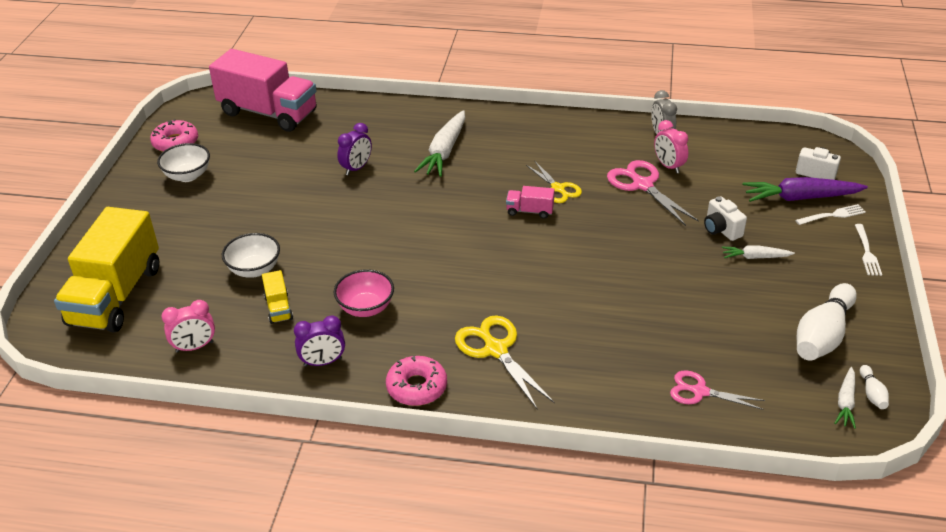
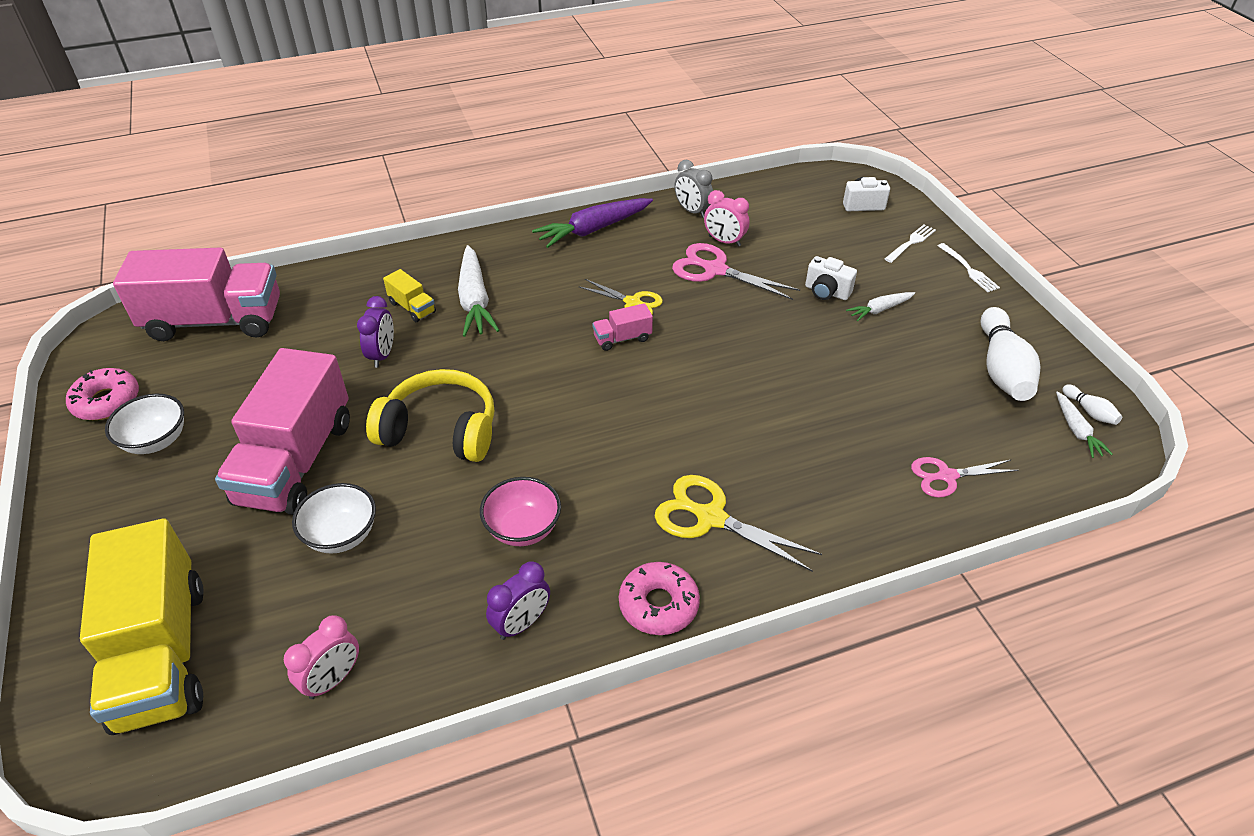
camera: 30 degrees left, 5 degrees up
(258, 216) = (296, 461): none -> pink truck
(278, 308) = (411, 574): yellow truck -> yellow truck (412, 307)
(359, 229) = (440, 430): none -> yellow headphones
(800, 198) = (870, 234): purple carrot -> purple carrot (594, 229)

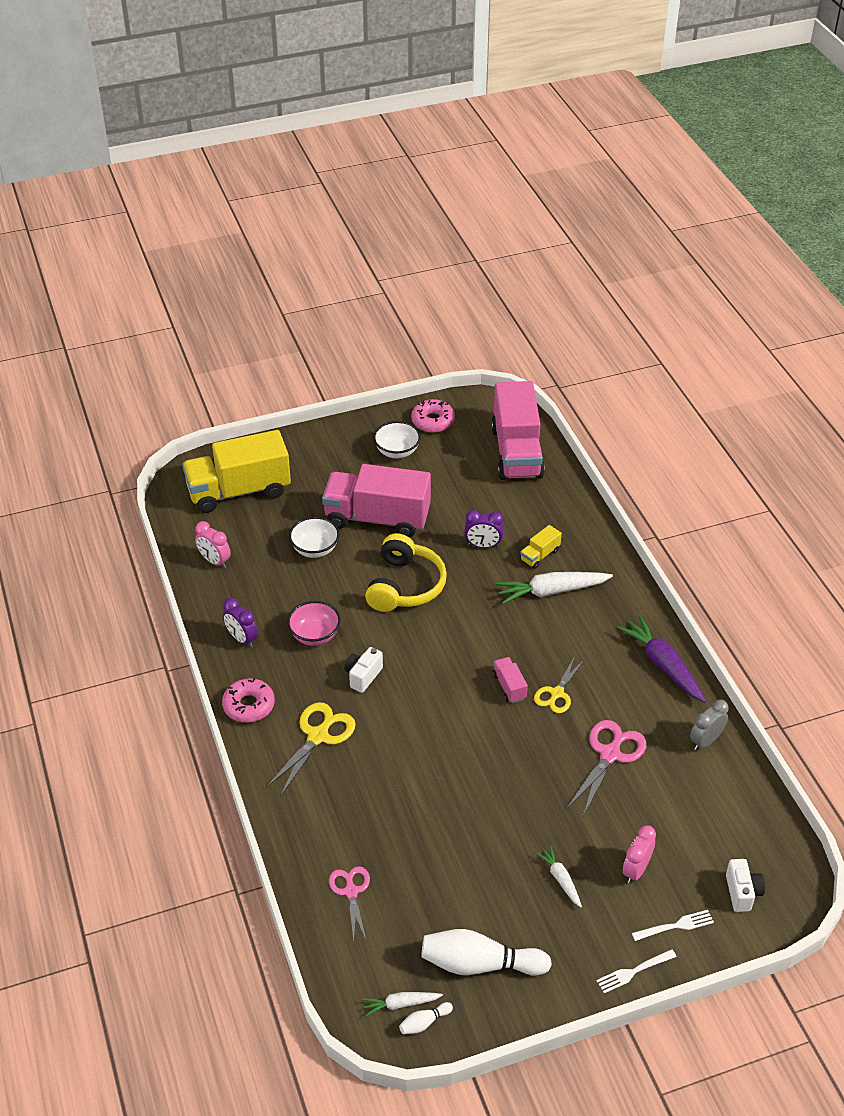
camera: 90 degrees right, 0 degrees up
(724, 241) = (657, 764): pink clock -> pink clock (636, 870)
(826, 292) = (584, 839): white camera -> white camera (363, 676)
(911, 243) = (675, 926): white fork -> white fork turned 60 degrees counterclockwise

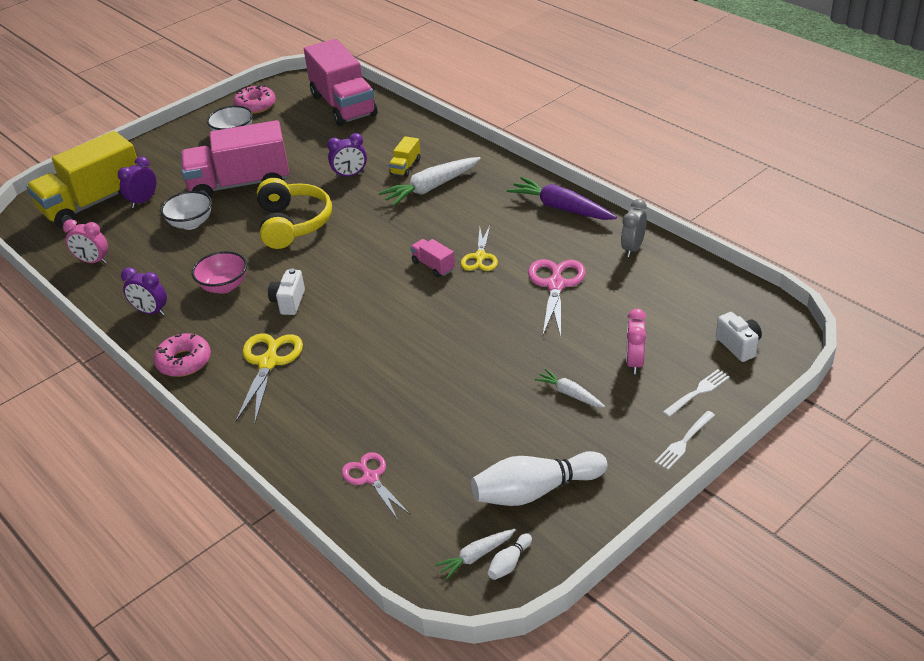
camera: 20 degrees left, 5 degrees down
(283, 505) = (143, 201): none -> purple clock

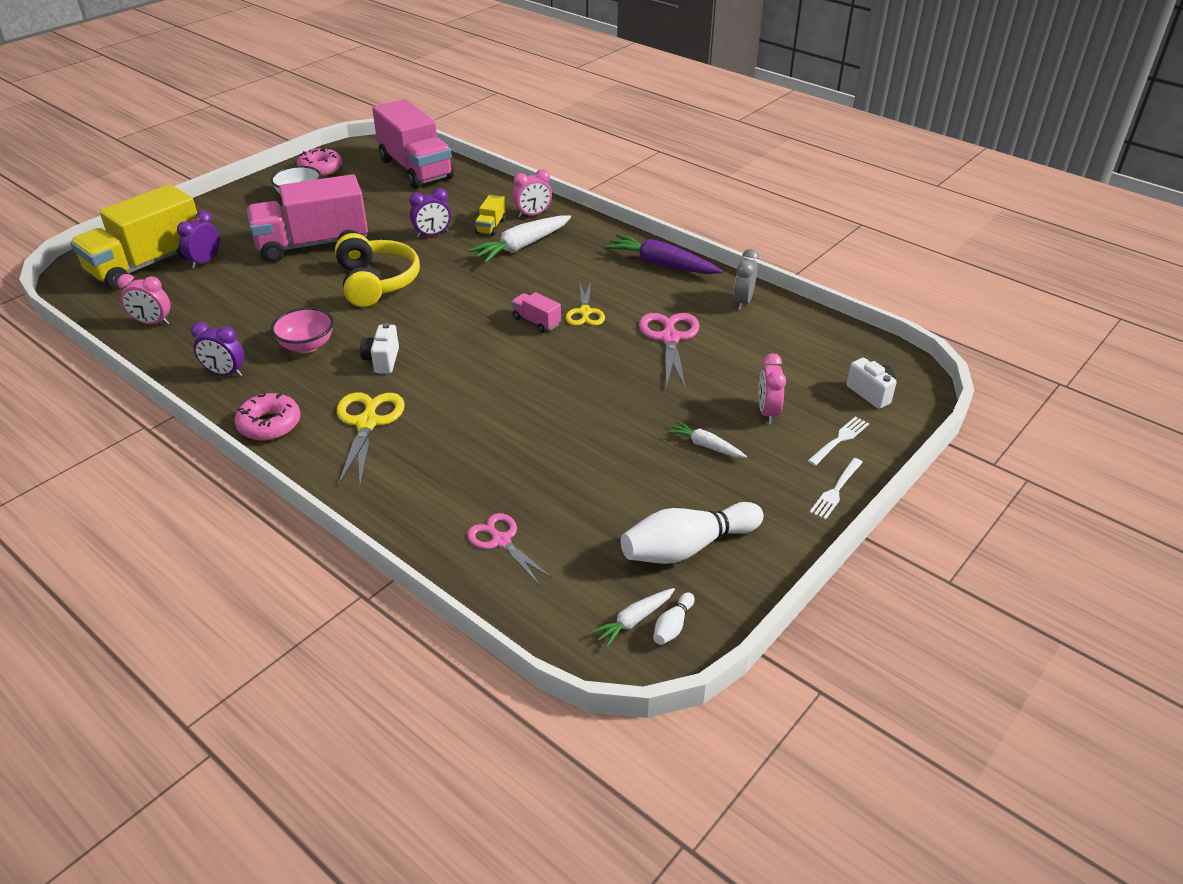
camera: 10 degrees left, 0 degrees up
(191, 223) = (262, 283): white bowl -> none
(447, 154) = (533, 214): none -> pink clock

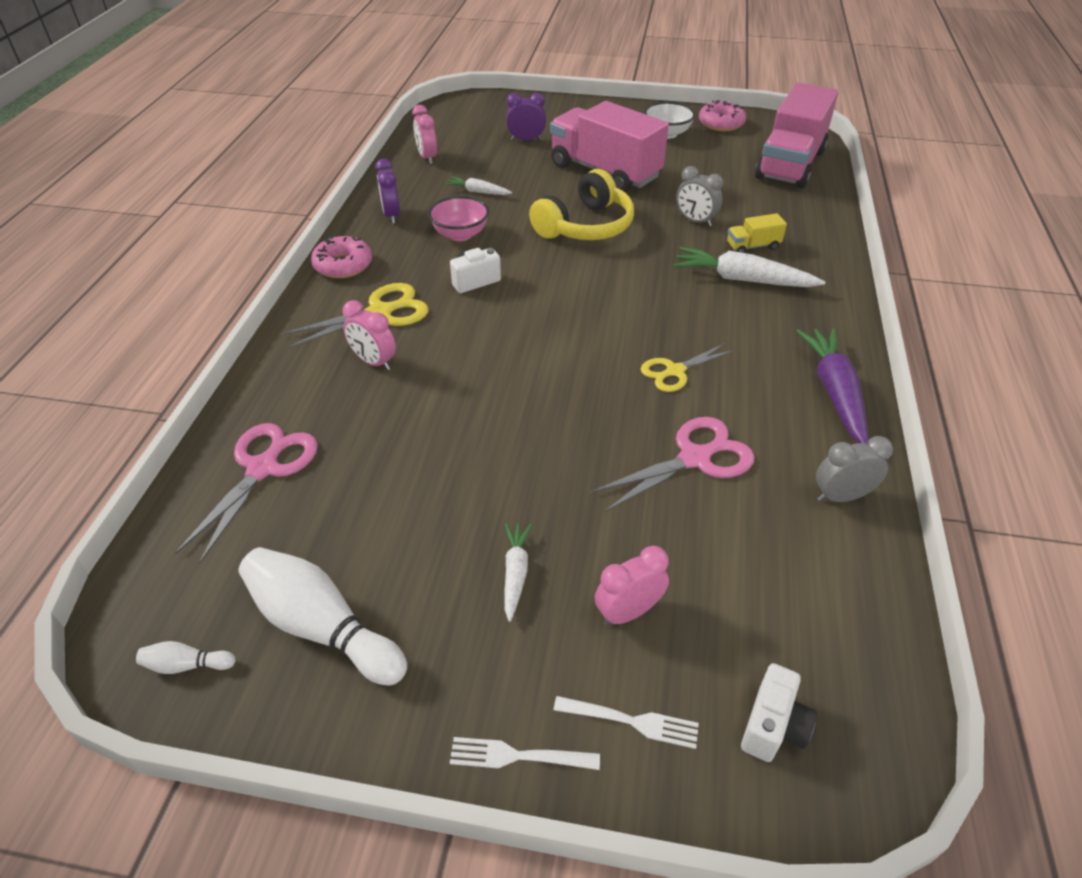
camera: 60 degrees right, 5 degrees up
(147, 264) = (497, 121): yellow truck -> none
(432, 234) = (695, 221): purple clock -> grey clock
(501, 540) = (263, 468): pink scissors -> pink scissors, size x1.51
(533, 214) = (809, 262): pink clock -> pink clock (374, 362)
(536, 321) = (623, 344): pink truck -> none
(634, 620) = (184, 625): white carrot -> white carrot (478, 192)

